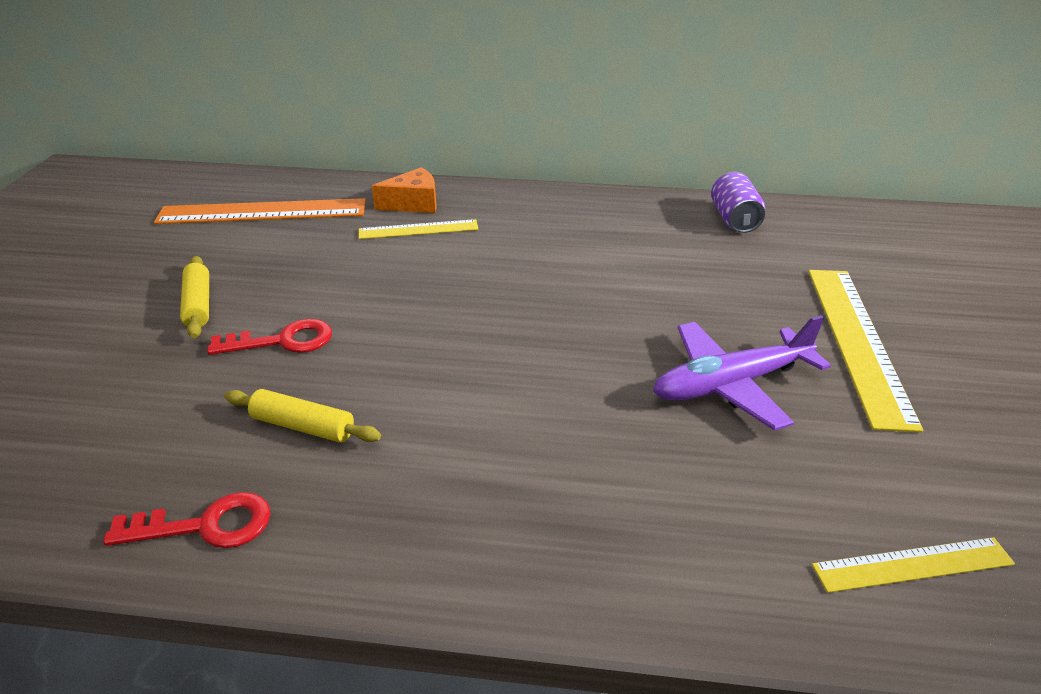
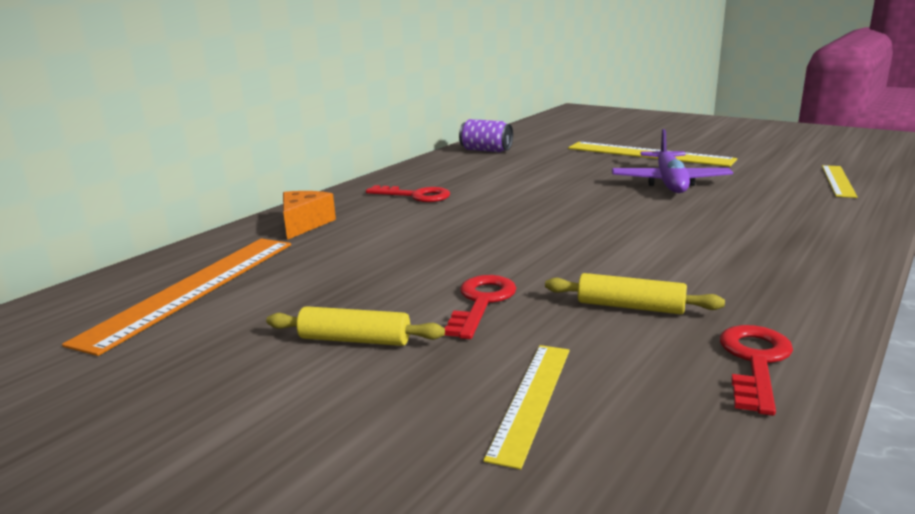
camera: 60 degrees left, 15 degrees down
(303, 426) = (630, 307): yellow rolling pin -> yellow rolling pin turned 60 degrees clockwise
(418, 229) = (355, 228): yellow ruler -> yellow ruler (531, 400)
(530, 228) = (415, 196): none -> red key

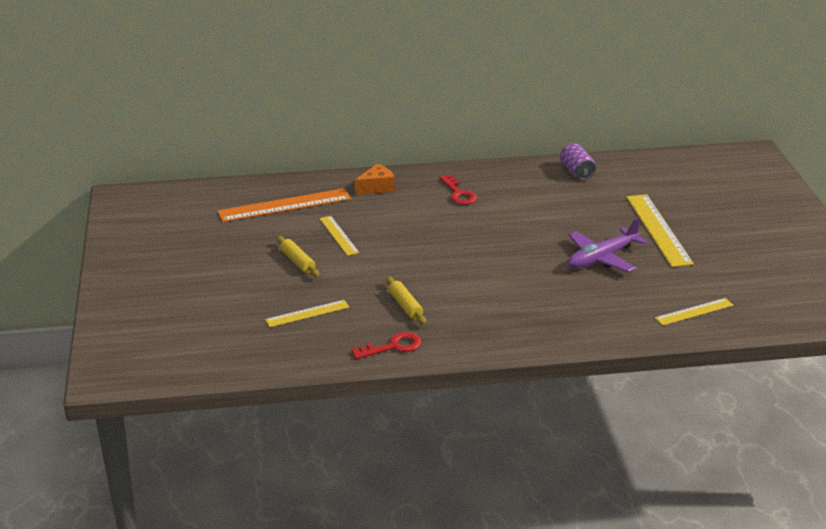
camera: 45 degrees right, 10 degrees up
(353, 282) = (339, 235): none -> yellow ruler
(481, 302) = (362, 272): red key -> none

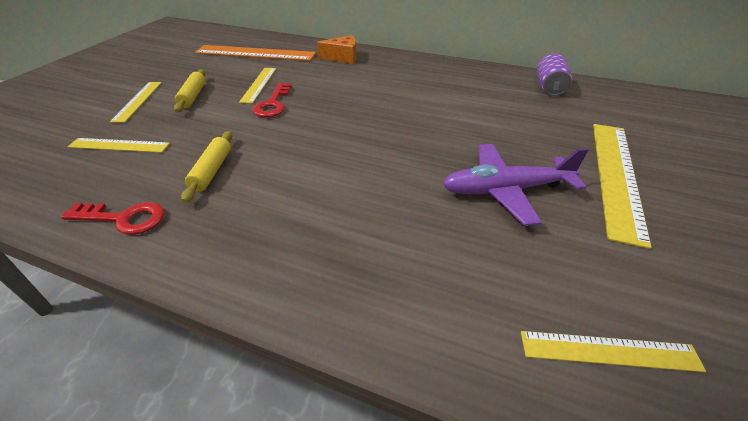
camera: 30 degrees right, 10 degrees up
(255, 280) = (138, 101): none -> yellow ruler
(458, 193) = (407, 78): red key -> red key (273, 104)

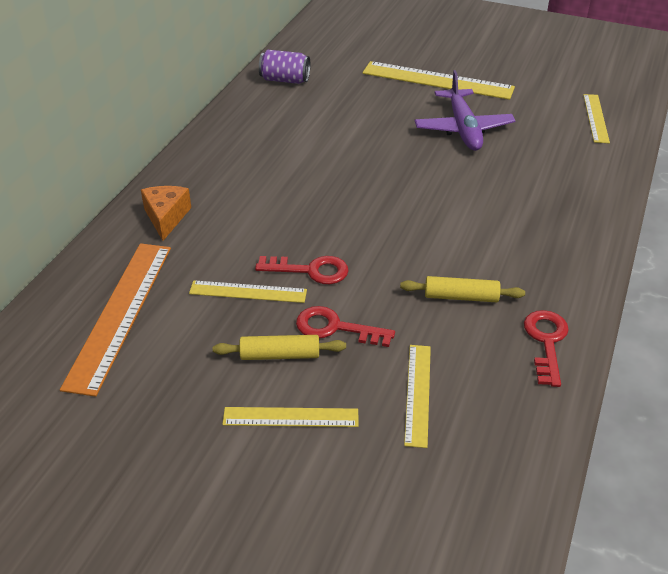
camera: 90 degrees left, 0 degrees up
(206, 114) = (335, 328): none -> red key

